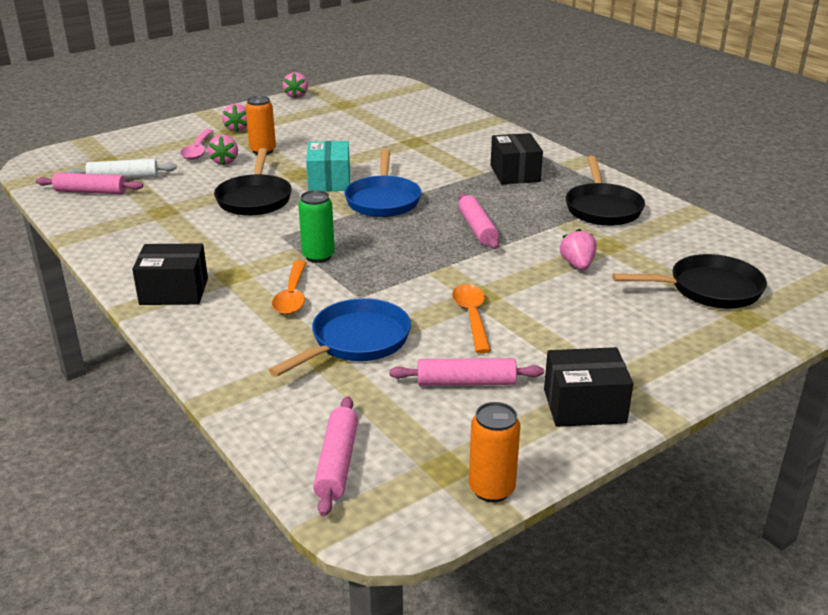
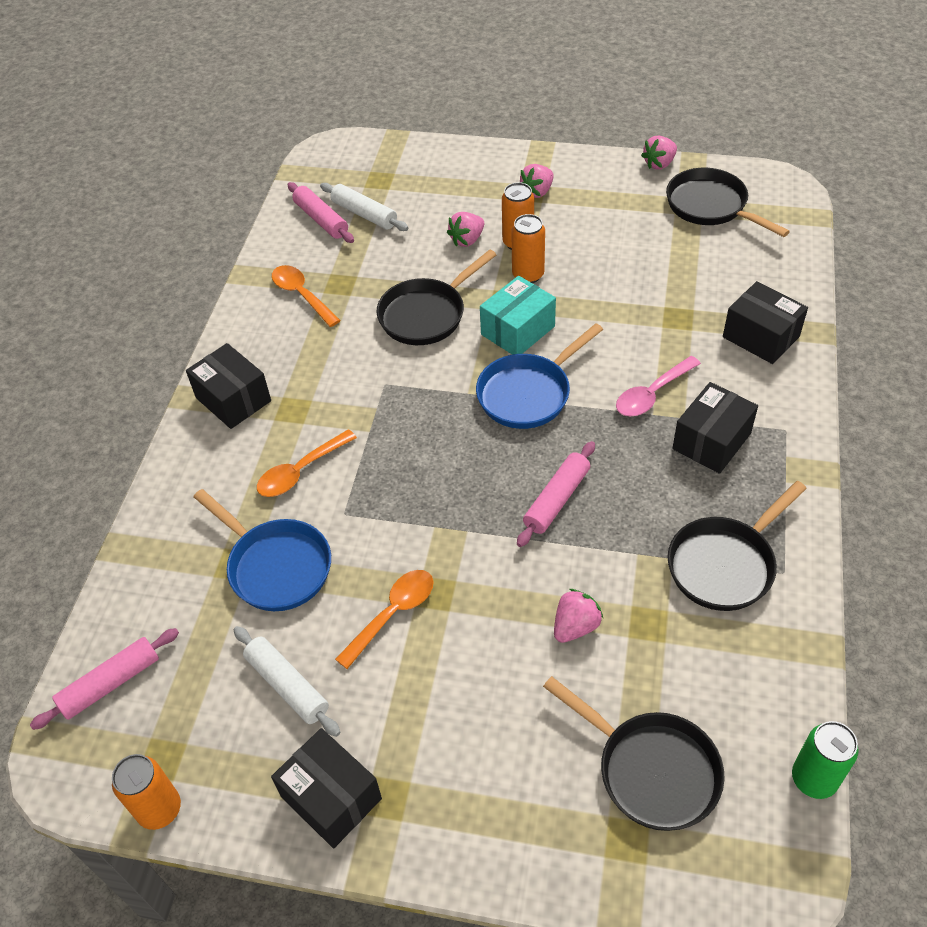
camera: 50 degrees right, 20 degrees up
(140, 227) = (301, 295): none -> orange spoon
(198, 150) = (466, 207): pink spoon -> pink spoon (652, 394)
(294, 159) = (528, 275): none -> orange can
(318, 256) = (379, 435): green can -> green can (814, 779)
(356, 100) = (710, 206): none -> black pan
(356, 341) = (276, 566): blue pan -> blue pan turned 45 degrees clockwise
(466, 382) = (287, 686): pink rolling pin -> white rolling pin
(469, 132) = (760, 337): none -> black box

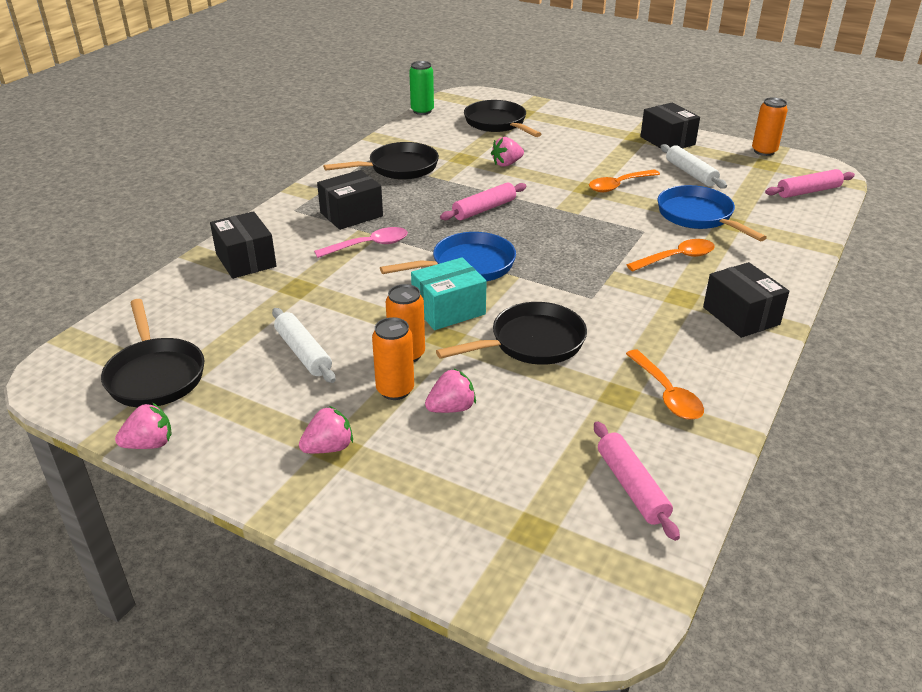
camera: 165 degrees left, 15 degrees down
(364, 214) = (569, 478): white rolling pin -> white rolling pin (303, 353)

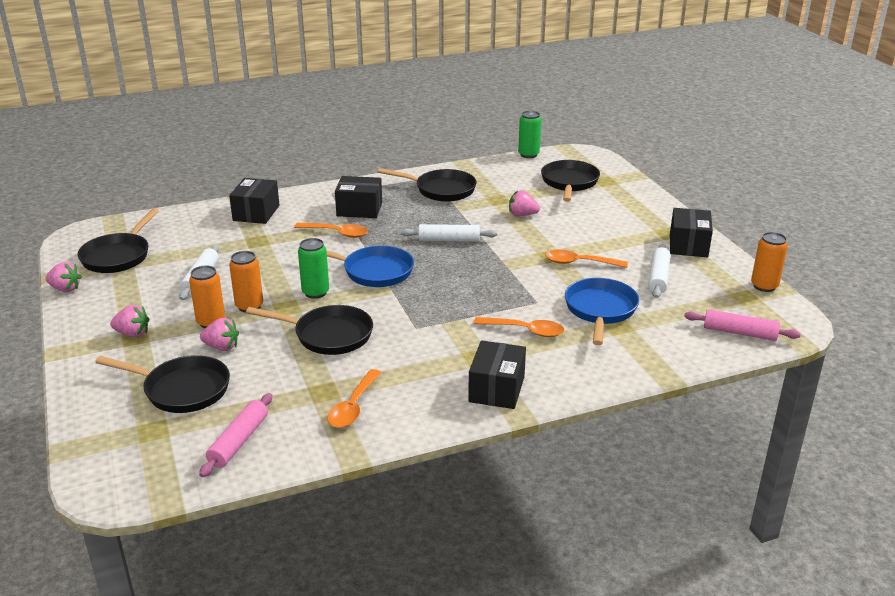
camera: 40 degrees right, 5 degrees down
(369, 245) = (337, 233): pink spoon -> orange spoon
(448, 310) = (315, 292): turquoise box -> green can
(484, 209) = (449, 240): pink rolling pin -> white rolling pin
(488, 472) = (182, 389): none -> black pan

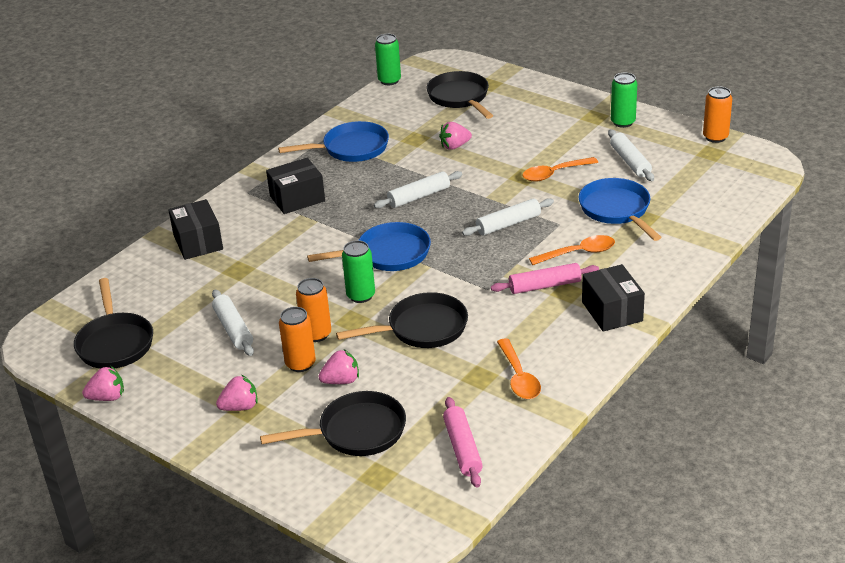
camera: 30 degrees left, 5 degrees up
(337, 233) = (306, 231): orange spoon -> none
(441, 190) = (351, 148): black pan -> blue pan
(494, 286) = (508, 224): none -> white rolling pin
(688, 245) = (623, 122): black box -> green can
(739, 332) = (737, 185): pink rolling pin -> pink rolling pin (545, 285)

